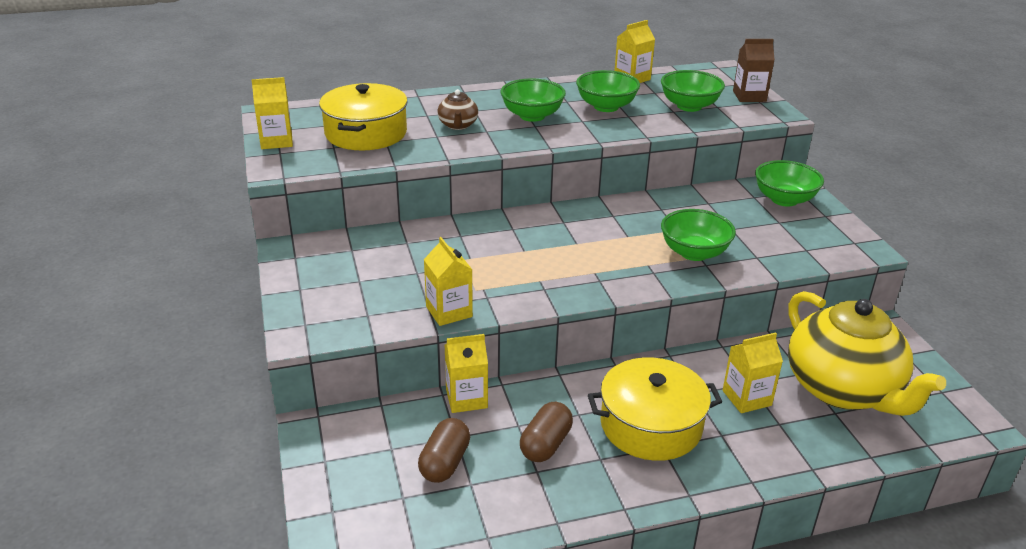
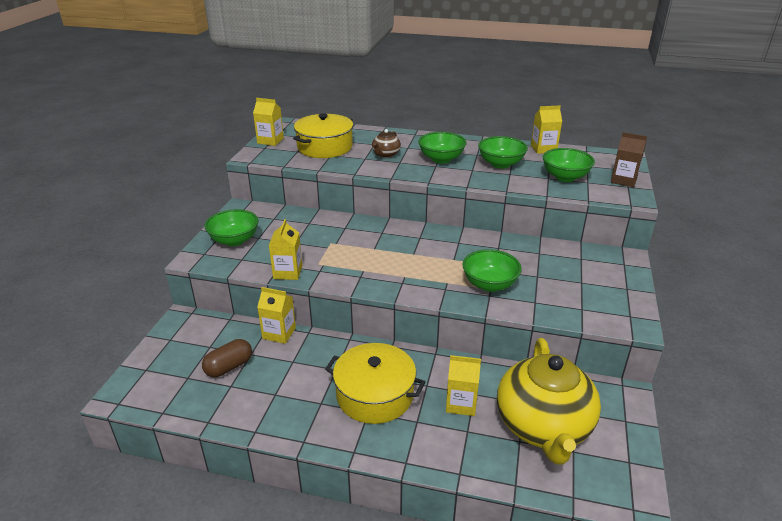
camera: 30 degrees right, 0 degrees up
(545, 444) = (296, 380): brown capsule -> none
(784, 199) = (604, 267): green bowl -> green bowl (234, 240)

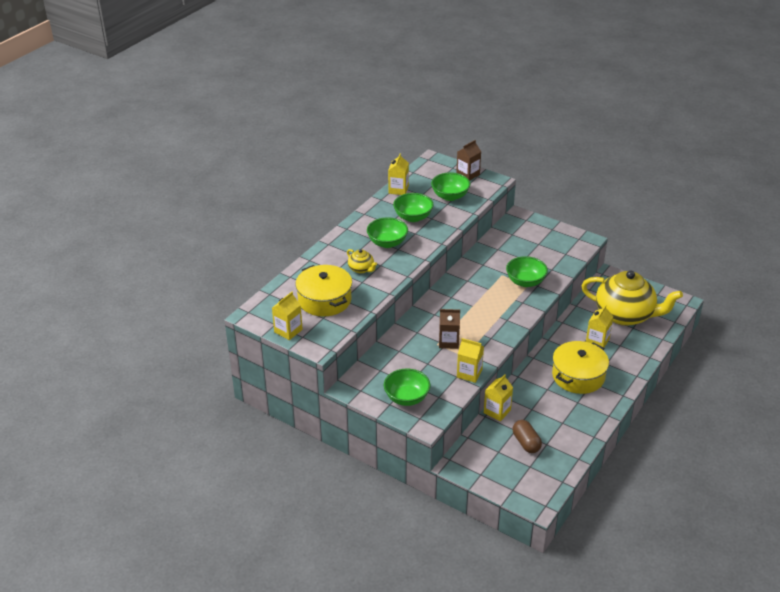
camera: 70 degrees left, 5 degrees up
(338, 249) = (448, 342): none -> brown carton
(385, 154) = (361, 269): brown teapot -> yellow teapot

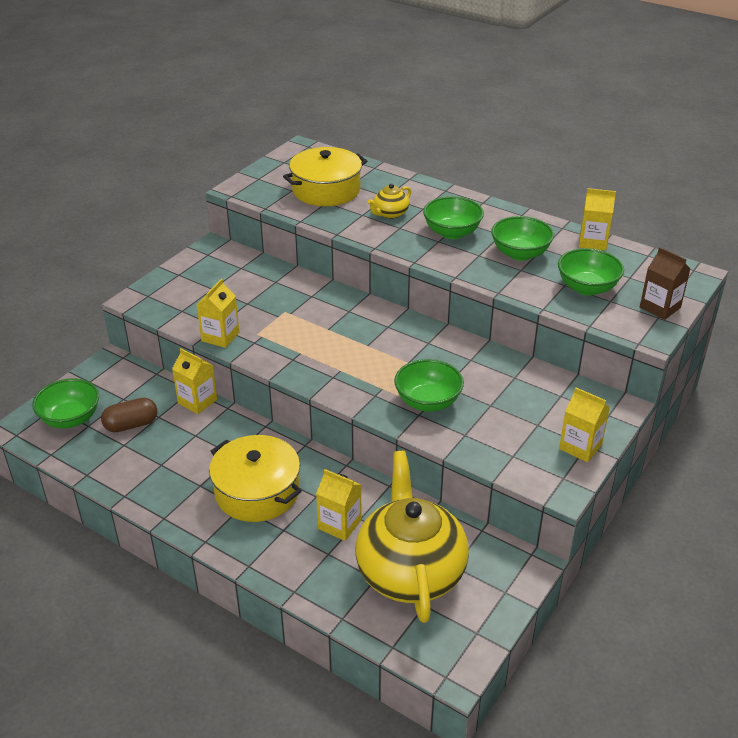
camera: 90 degrees right, 0 degrees up
(288, 331) = (270, 170): yellow carton -> yellow carton (580, 447)
(406, 398) = (186, 286): green bowl -> green bowl (70, 419)
(448, 342) = (288, 321): brown carton -> none
(625, 315) = (410, 572): yellow teapot -> yellow teapot turned 150 degrees clockwise

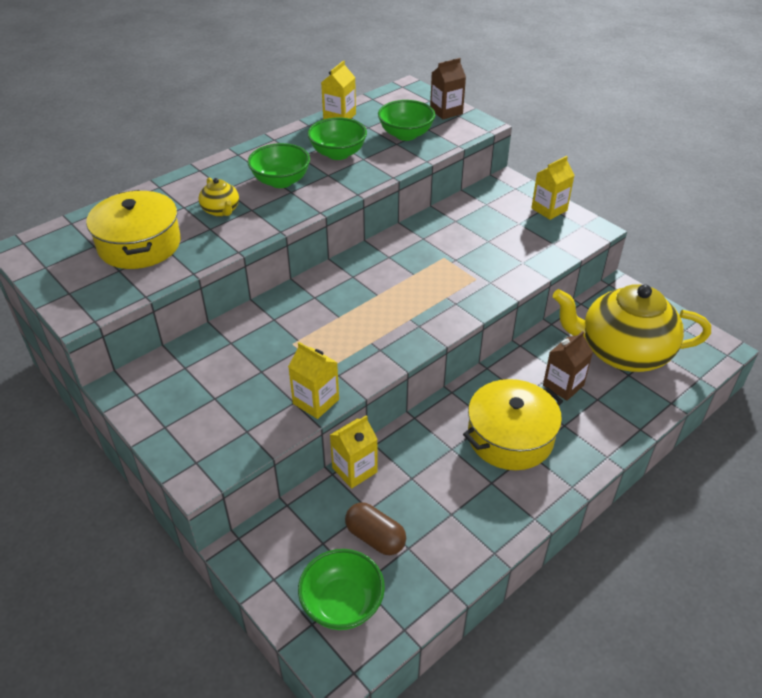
camera: 75 degrees left, 5 degrees up
(131, 425) = (375, 537): brown capsule -> brown capsule turned 45 degrees counterclockwise
(339, 524) = (563, 385): yellow carton -> brown carton
(428, 402) = (474, 273): green bowl -> none

